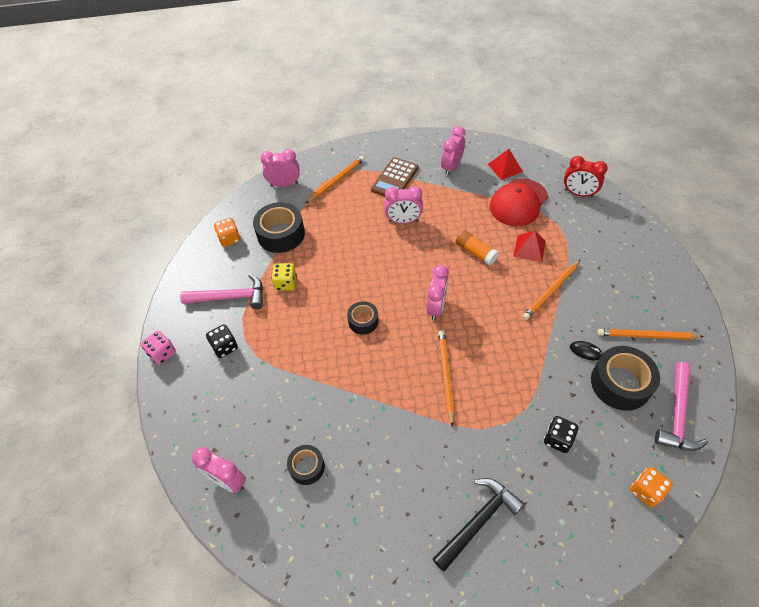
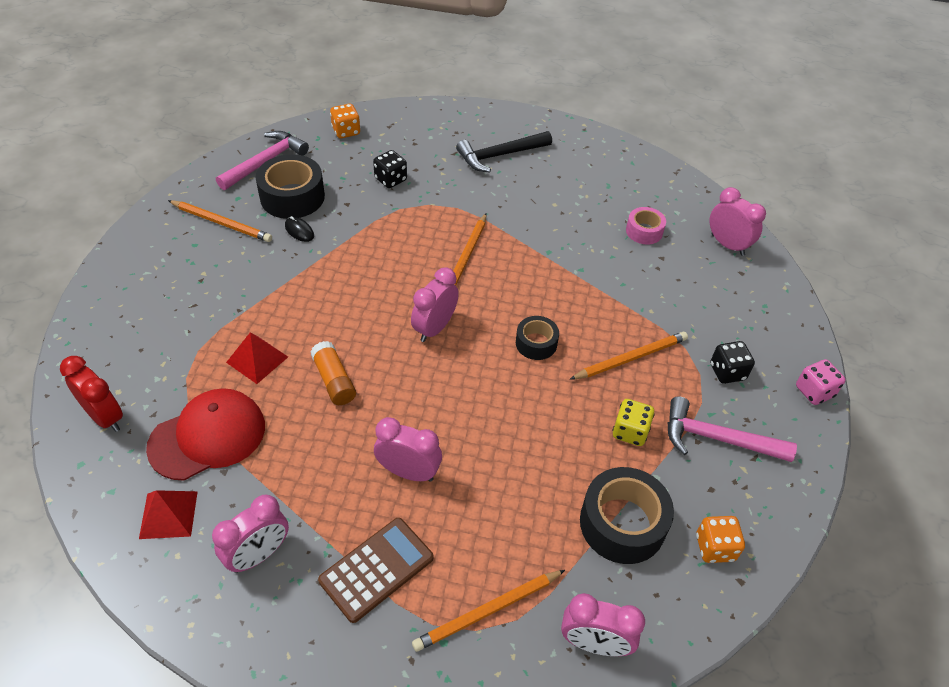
camera: 165 degrees left, 5 degrees down
(307, 467) = (644, 231): black tape -> pink tape
(551, 291) = (279, 298): orange pencil -> orange pencil (631, 358)

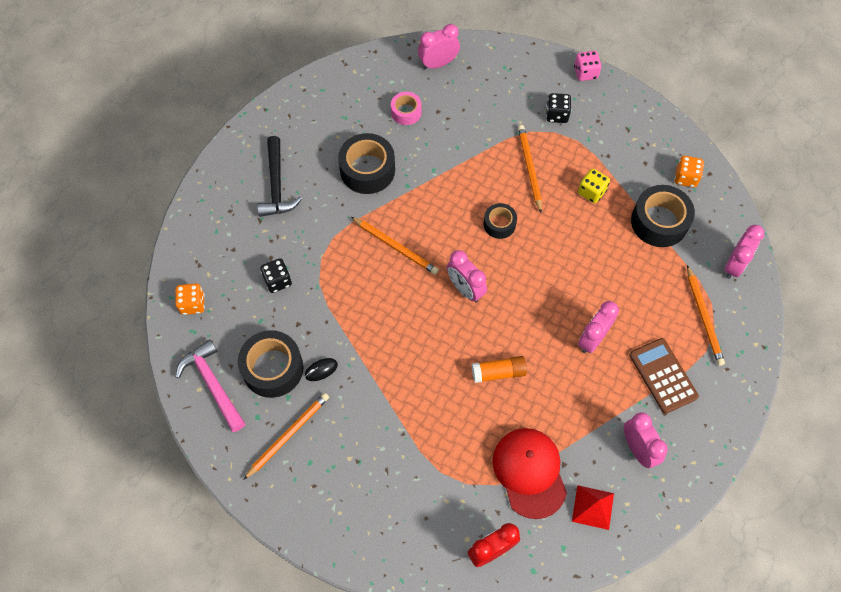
camera: 70 degrees left, 15 degrees up
(257, 359) = (462, 426): red pyramid -> none
(552, 216) = (367, 170): none -> black tape
(717, 438) = (609, 143): pink hammer -> none

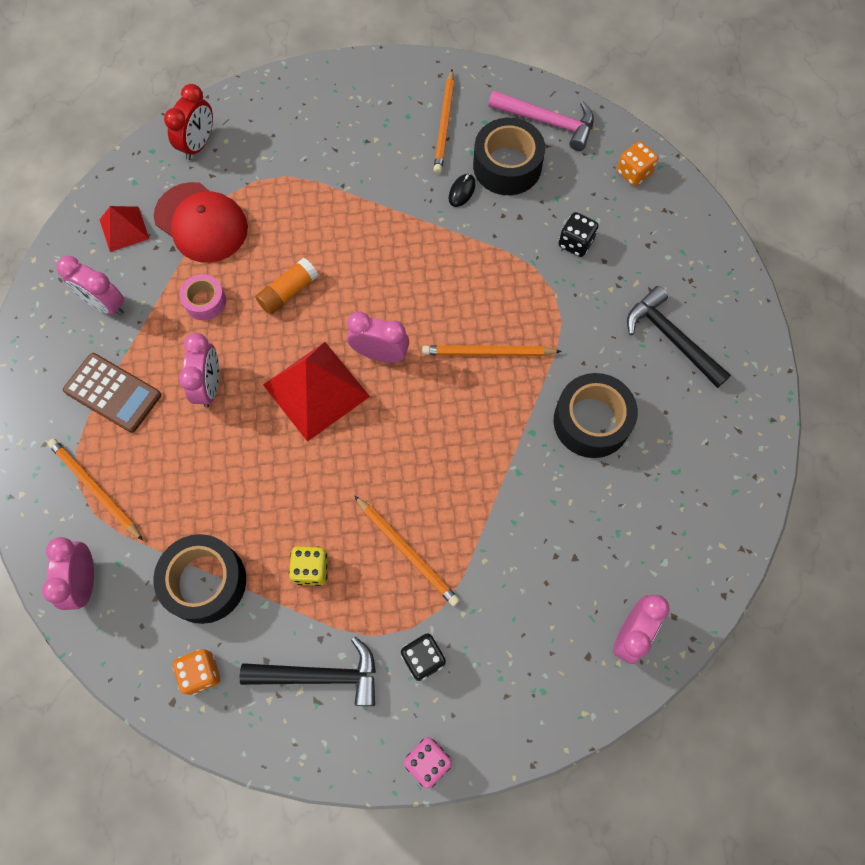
camera: 145 degrees right, 5 degrees up
(406, 112) = (611, 529): pink tape -> pink tape (205, 301)
(499, 224) = (394, 453): black tape -> none
(523, 291) = (316, 390): none -> red pyramid
(618, 139) = (320, 675): none -> black hammer

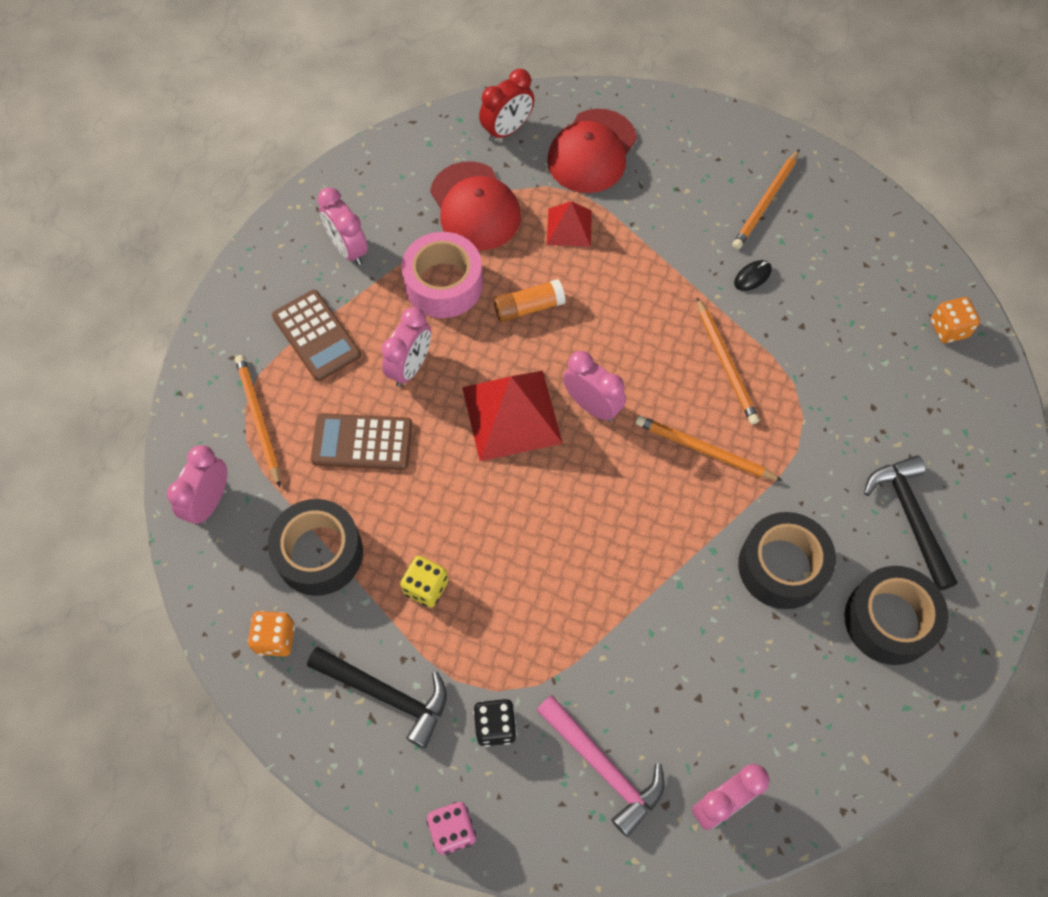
camera: 25 degrees right, 5 degrees down
(124, 229) = (398, 184): red pyramid -> red pyramid (569, 227)
(198, 469) = (362, 442): none -> brown calculator
(205, 301) = (443, 284): pink tape -> pink tape, size x1.75
(281, 136) = (592, 151): none -> red cap
(407, 551) = (528, 613): orange pencil -> orange pencil (726, 363)
(507, 166) = (813, 269): black tape -> black tape (889, 620)
(547, 122) = (877, 241): pink hammer -> pink hammer (603, 767)
(575, 243) = (850, 376): black dice -> none

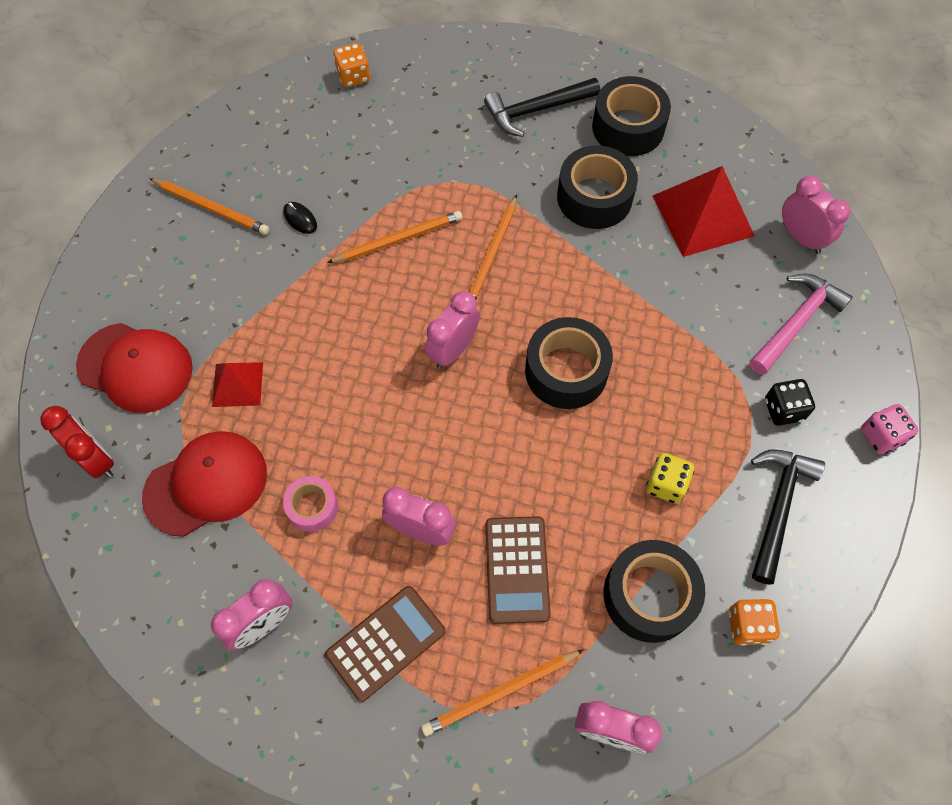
camera: 95 degrees left, 0 degrees up
(443, 284) = (312, 507): pink tape -> pink tape, size x0.57
(511, 415) = (470, 422): red pyramid -> red pyramid (703, 215)
(528, 307) = (340, 416): orange glue stick -> none
(560, 508) = (566, 371): none -> black tape

